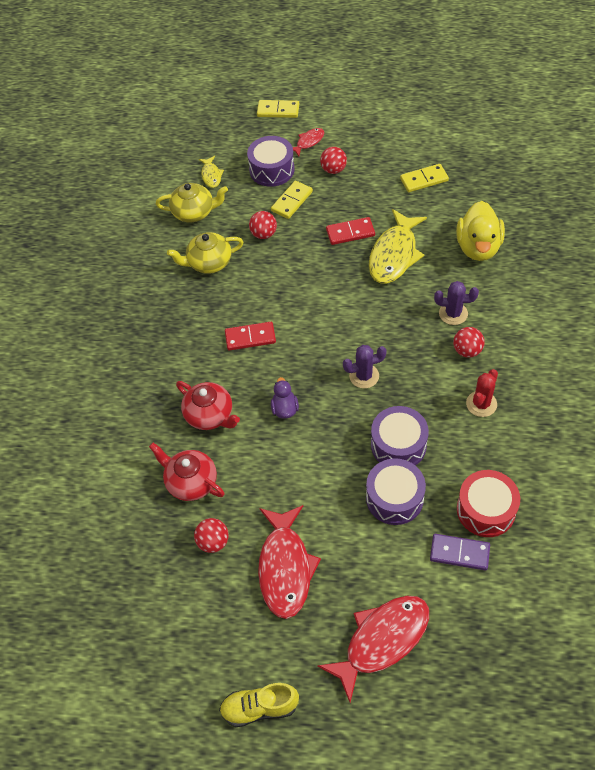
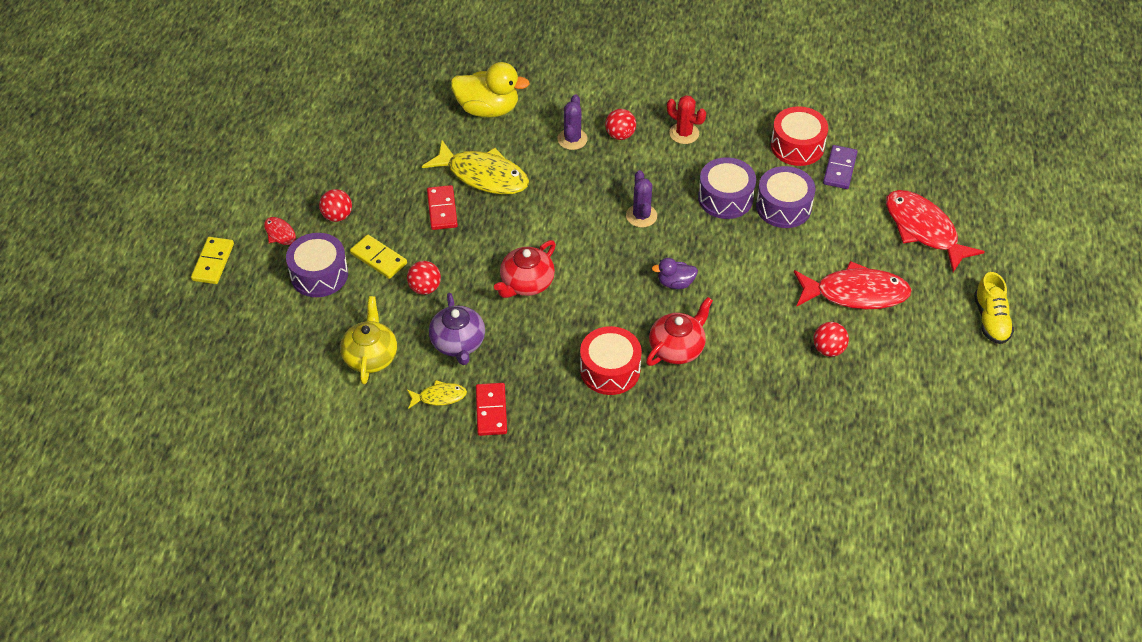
camera: 90 degrees left, 5 degrees down
(185, 367) = (610, 370): none -> red drum
(191, 482) = (759, 367): red teapot -> red teapot (526, 283)
(209, 263) = (458, 343): yellow teapot -> purple teapot
(211, 175) = (310, 337): yellow fish -> yellow fish (439, 397)
(250, 337) = (577, 308): red domino -> red domino (491, 411)
(424, 179) = (377, 139): yellow domino -> none

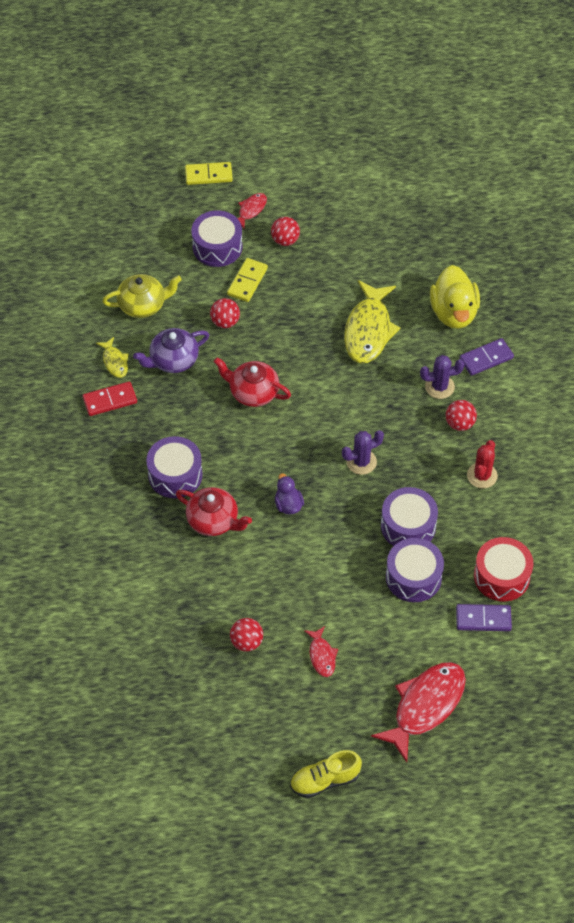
camera: 75 degrees right, 5 degrees up
(442, 209) = (317, 310): red domino -> none
(551, 99) = (486, 358): none -> purple domino
(610, 370) = (175, 475): red drum -> purple drum
(856, 293) = (322, 656): red fish -> red fish, size x0.49

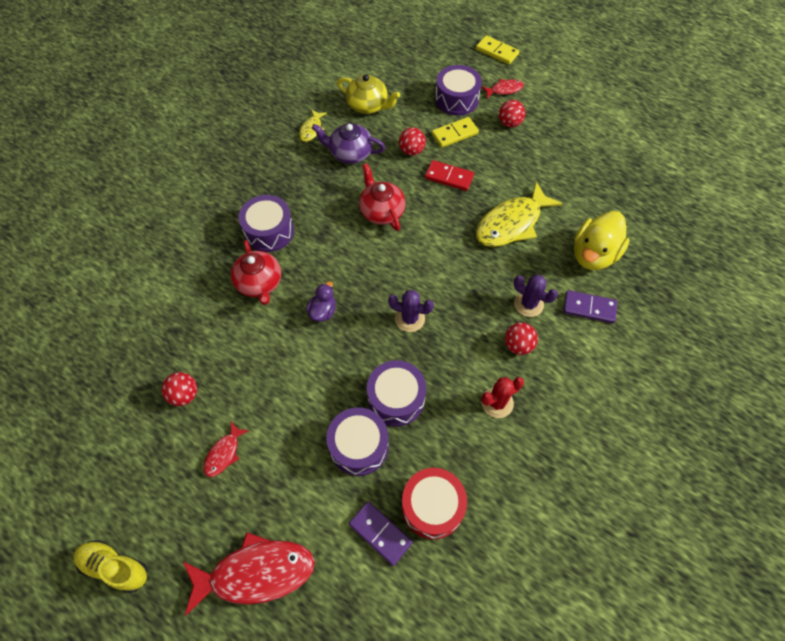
camera: 40 degrees right, 5 degrees up
(110, 400) = (281, 152): red domino -> red domino (449, 177)

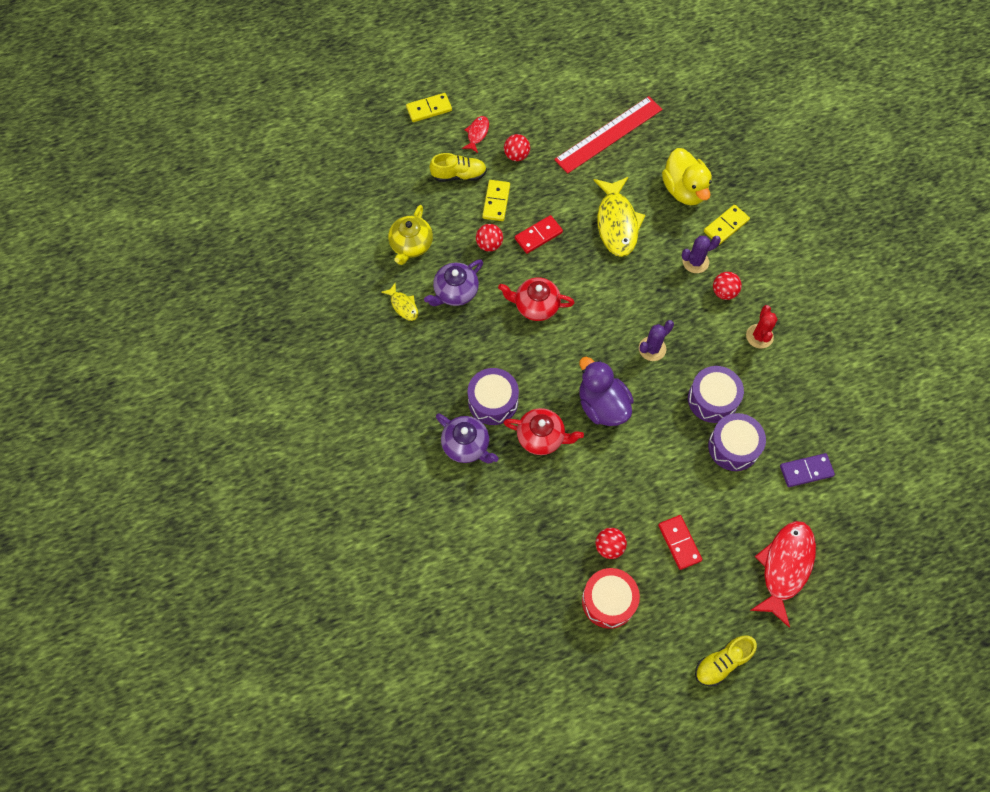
camera: 55 degrees left, 5 degrees up
(216, 236) = (466, 445): none -> purple teapot
(224, 453) = (679, 543): red fish -> red domino
(323, 311) = (602, 405): purple duck -> purple duck, size x1.89
(368, 105) = (411, 245): yellow teapot -> yellow teapot turned 135 degrees clockwise
(432, 506) = (808, 426): red drum -> red drum (608, 601)
(456, 99) = (459, 175): purple drum -> yellow shoe
(589, 308) = (726, 226): purple domino -> yellow domino
(592, 171) = (608, 134): none -> red ruler

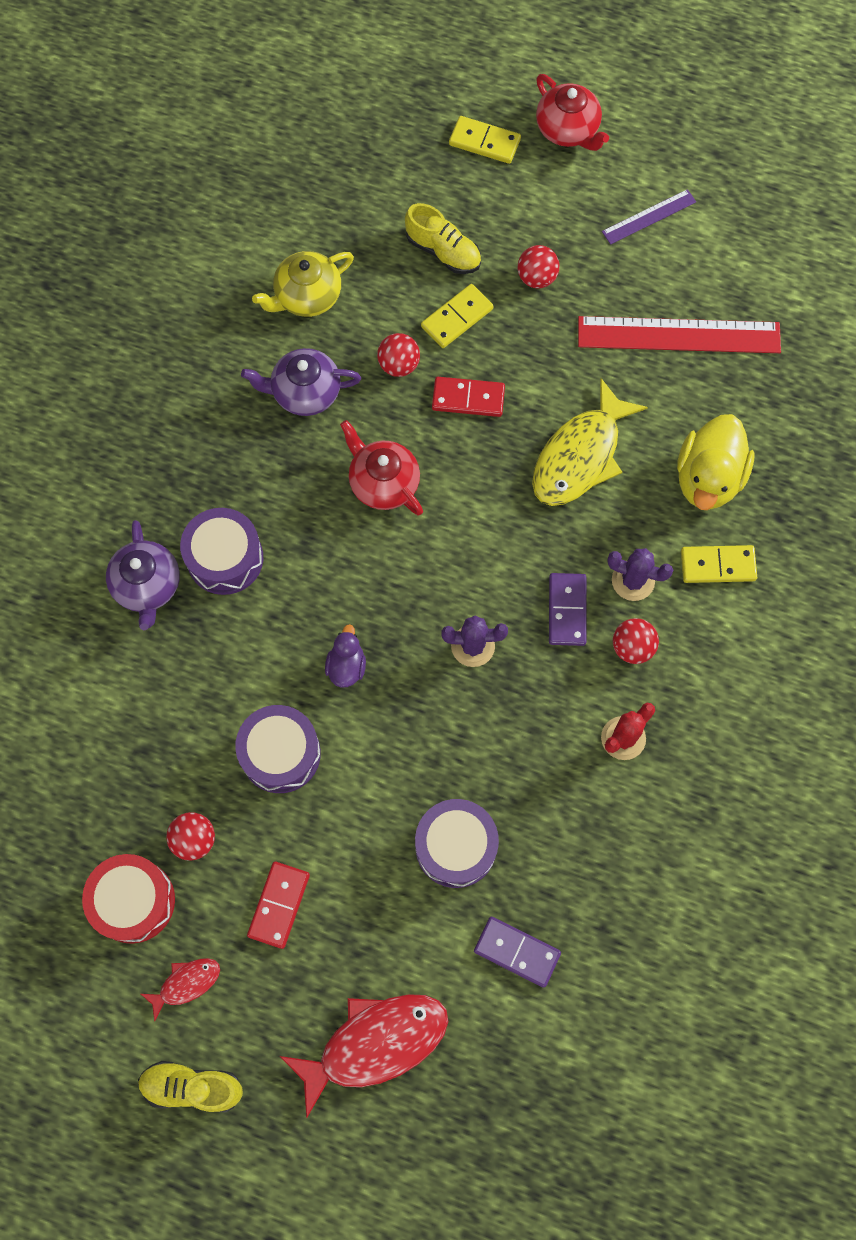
camera: 40 degrees right, 5 degrees up
(403, 305) = (230, 363): yellow fish -> none
(477, 134) = (514, 215): red fish -> red fish (186, 984)
(541, 437) = (240, 646): red teapot -> red teapot (568, 130)
(542, 90) = (649, 217): none -> purple ruler
(602, 405) = (346, 666): purple duck -> purple duck, size x0.53
(679, 298) = (567, 610): none -> purple domino
(712, 399) = (486, 768): purple drum -> purple drum (280, 753)

